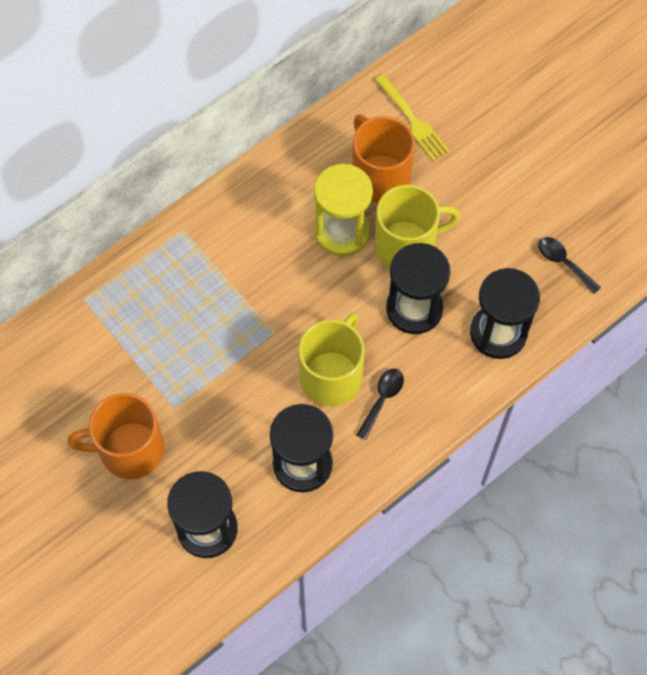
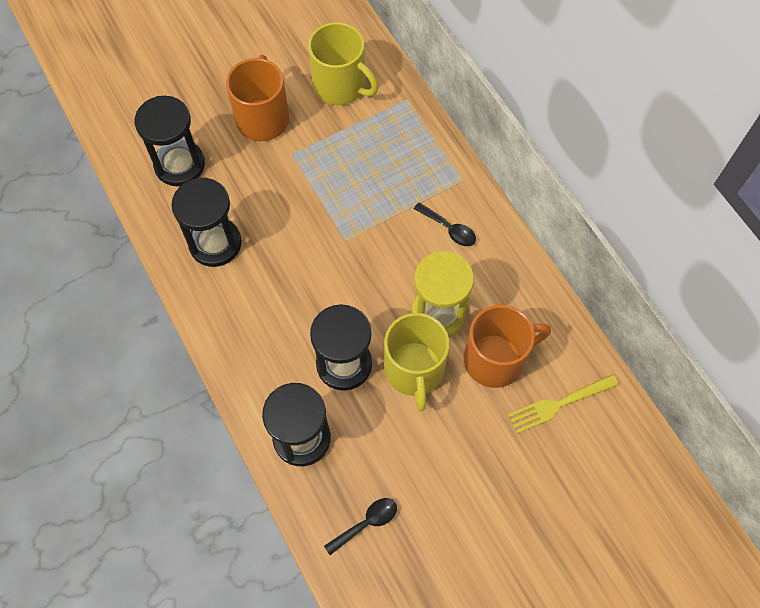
camera: 100 degrees right, 0 degrees up
(332, 375) = (292, 280): yellow mug -> yellow mug (340, 86)
(382, 399) = (258, 318): black spoon -> black spoon (449, 229)

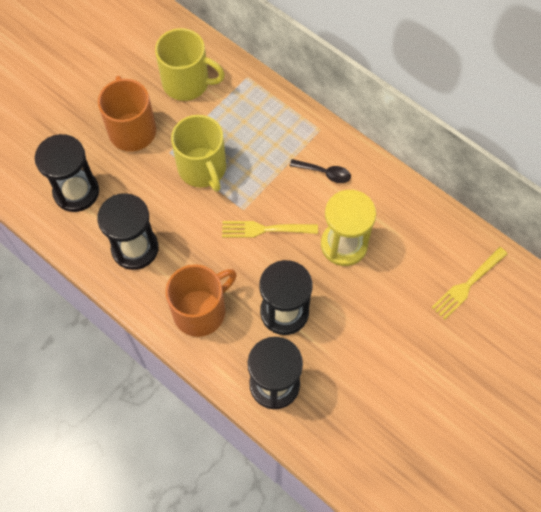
camera: 20 degrees left, 0 degrees up
(360, 268) = (266, 229): none -> yellow fork
(366, 523) = (355, 434): black spoon -> none
(414, 370) = (343, 297): yellow mug -> yellow mug (202, 168)
(495, 359) = (404, 266): orange mug -> orange mug (201, 311)

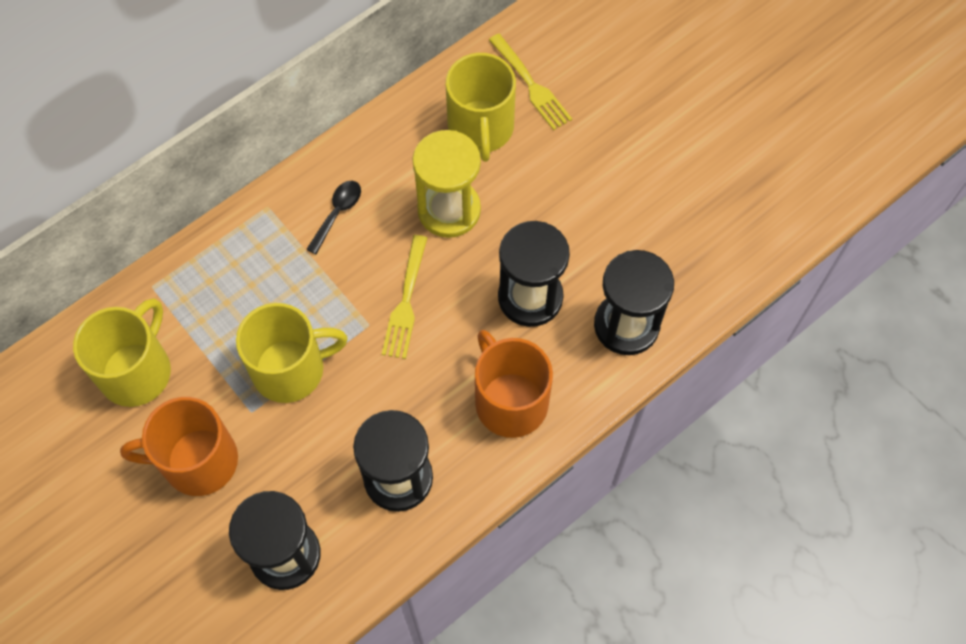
camera: 80 degrees left, 0 degrees up
(418, 255) = (481, 128): none -> yellow mug

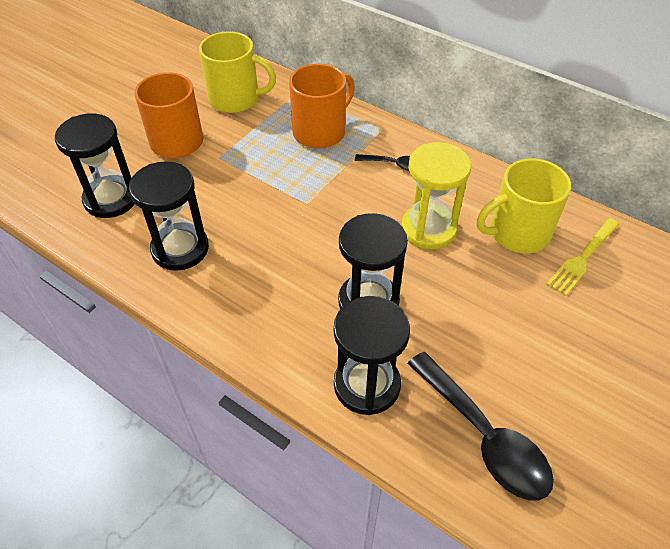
camera: 75 degrees right, 15 degrees down
(290, 369) = (257, 169): yellow mug -> none
(406, 300) = (335, 220): yellow fork -> none
(510, 401) = (264, 308): orange mug -> orange mug (320, 132)
(700, 244) = (484, 436): none -> black spoon

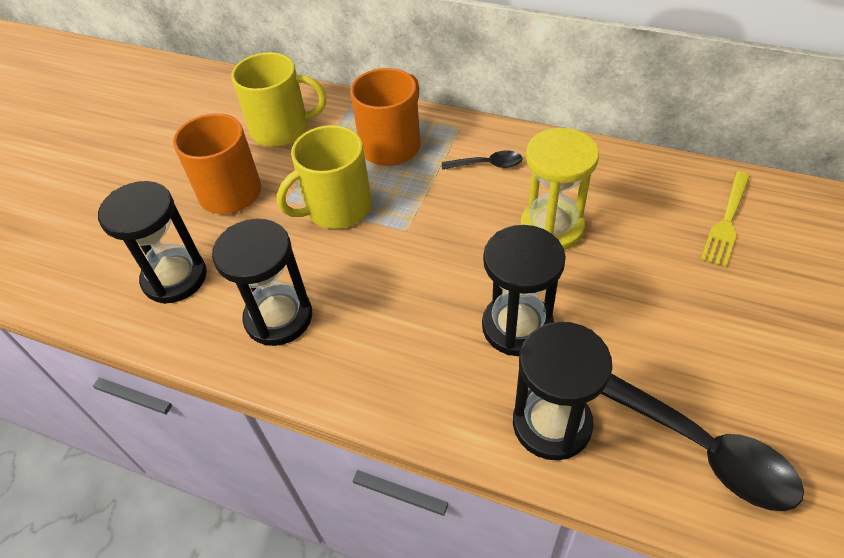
camera: 10 degrees left, 0 degrees up
(517, 233) = (648, 210): yellow mug -> yellow mug (337, 208)

